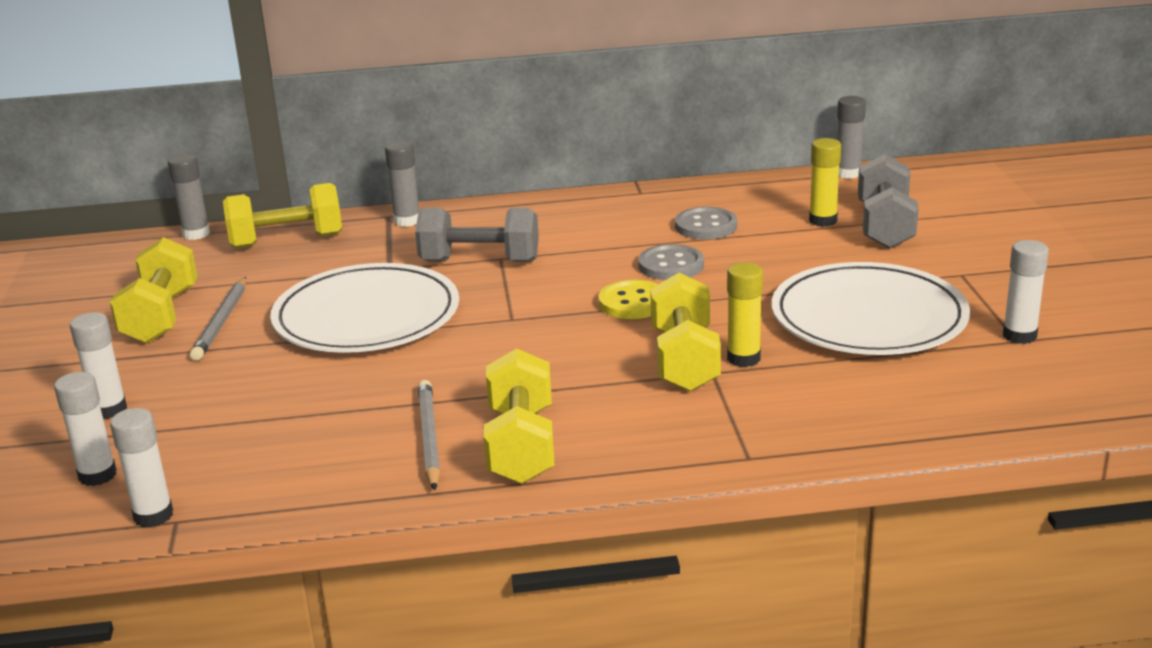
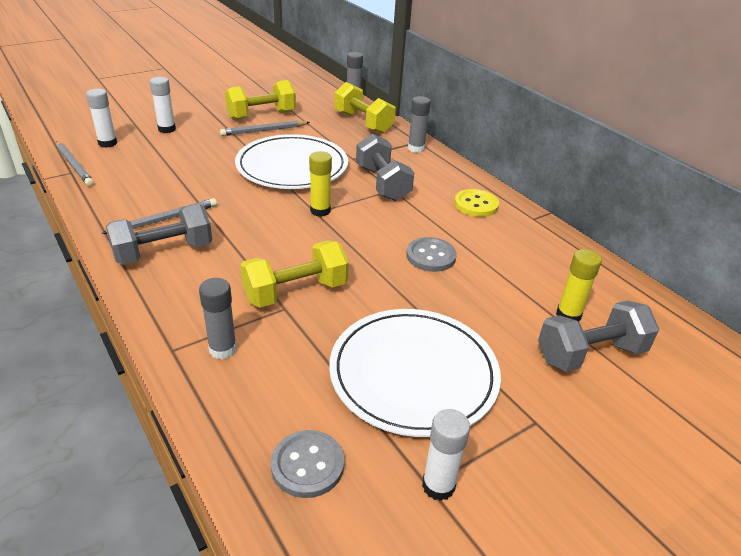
camera: 60 degrees right, 10 degrees up
(153, 515) = (74, 165): white glue stick -> grey pencil
(521, 445) = (163, 252): yellow dumbbell -> grey dumbbell
(633, 302) = (365, 252): yellow button -> yellow button (476, 204)
(706, 226) = (505, 258): grey button -> grey button (307, 465)
(743, 358) = (310, 319): yellow glue stick -> yellow glue stick (320, 211)
(848, 173) = (674, 312): grey glue stick -> grey glue stick (223, 349)

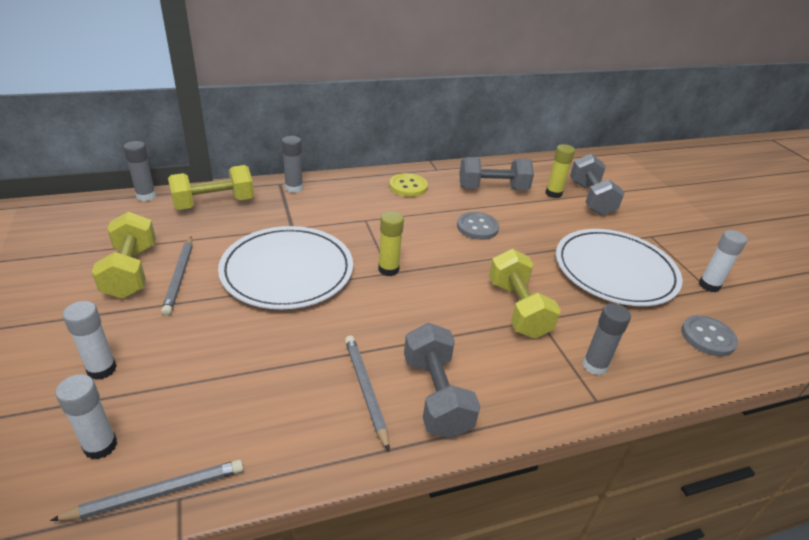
camera: 75 degrees left, 0 degrees up
(382, 183) = (352, 222): grey dumbbell -> grey dumbbell (492, 189)

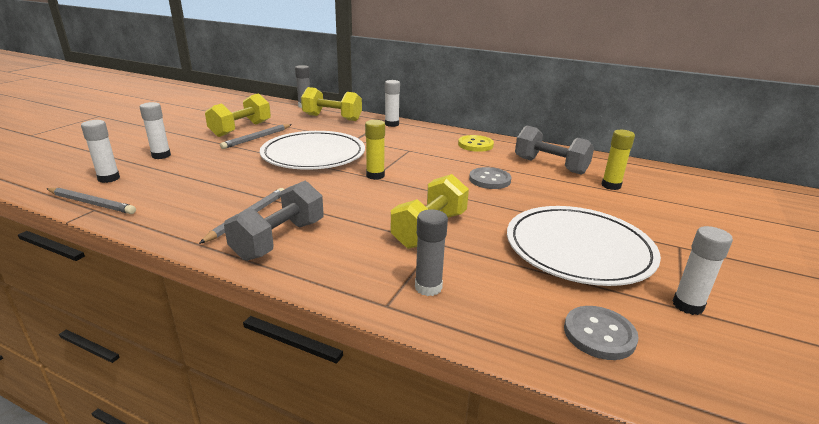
camera: 45 degrees right, 10 degrees down
(294, 188) = (391, 124): grey glue stick -> white glue stick
(591, 198) = (650, 201): grey dumbbell -> none

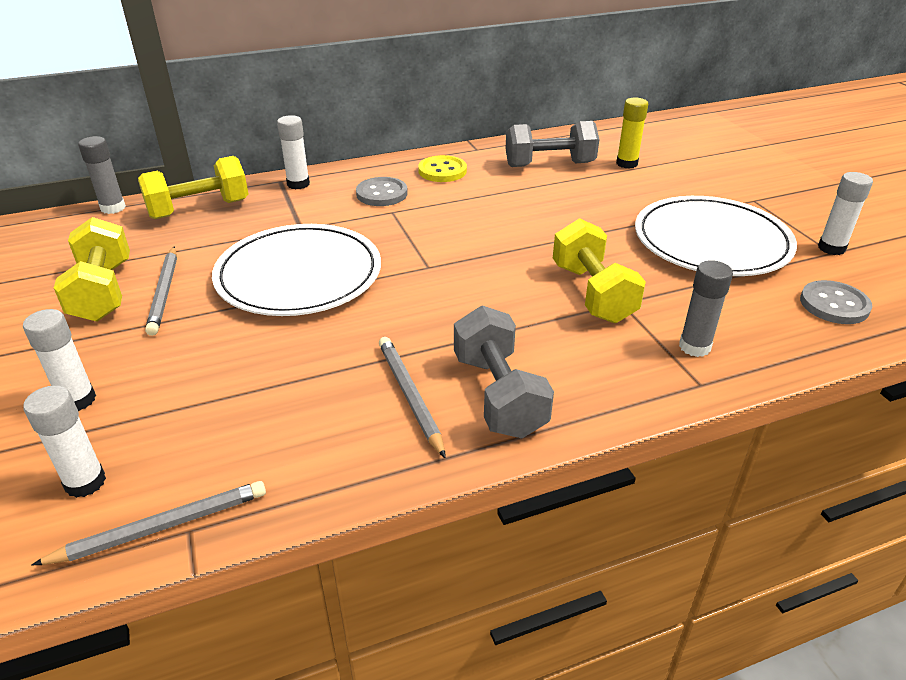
camera: 45 degrees left, 10 degrees up
(375, 175) = (426, 263): yellow glue stick -> none
(489, 180) = (534, 208): grey button -> grey button (382, 194)

